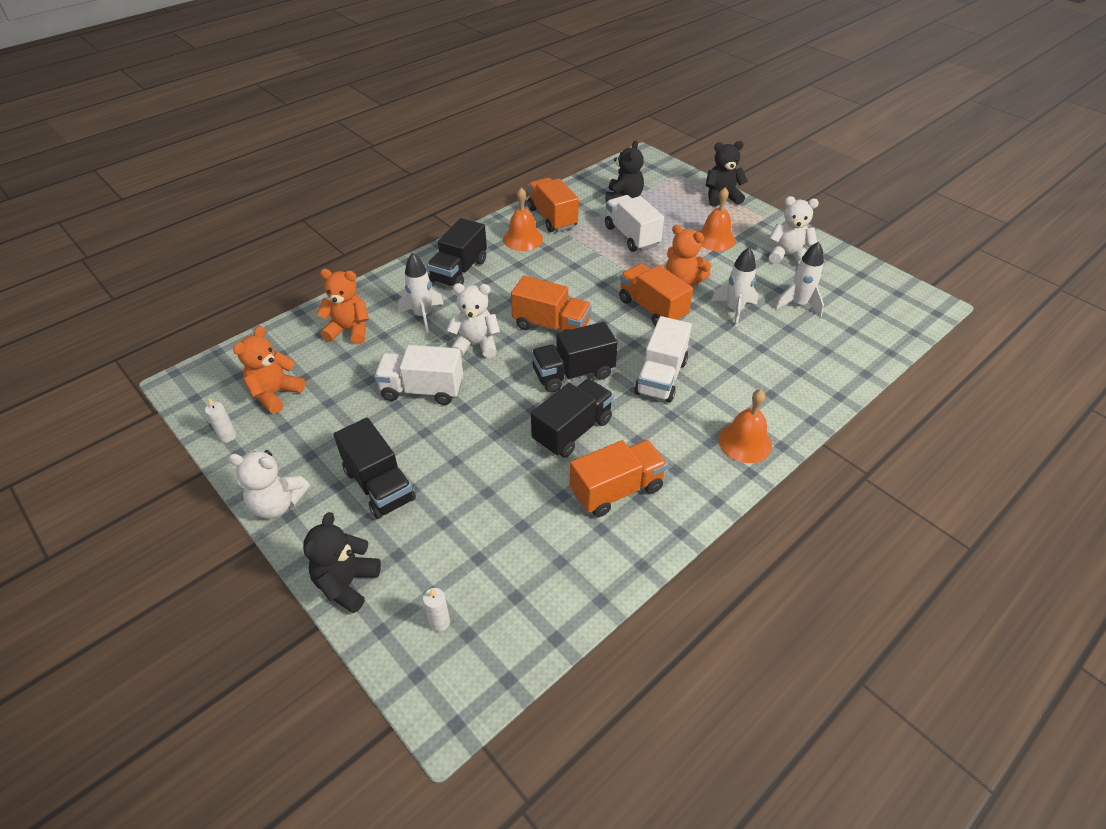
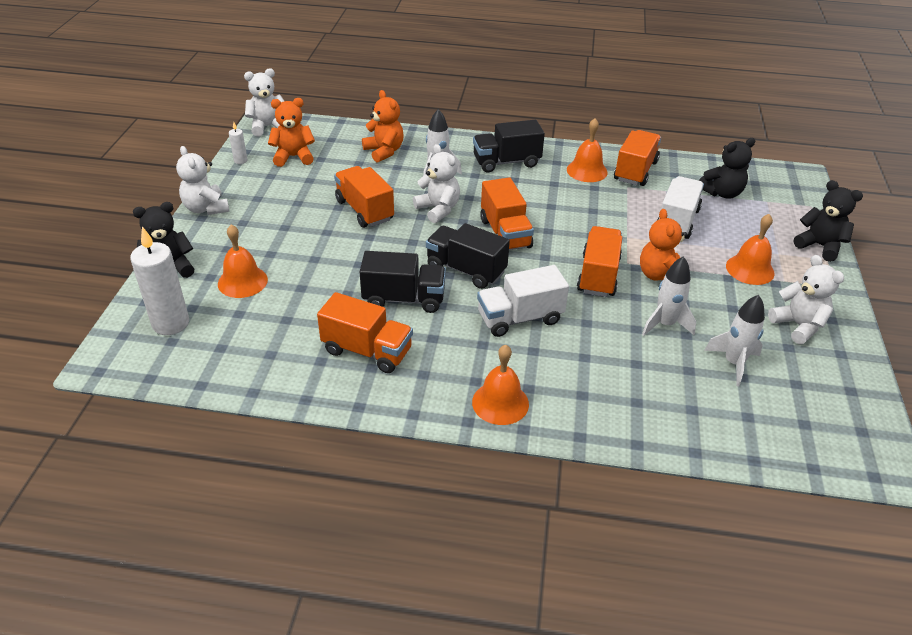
camera: 50 degrees right, 5 degrees down
(195, 386) = (268, 127): none -> white teddy bear
(379, 485) = (260, 238): black truck -> none
(422, 390) = (364, 210): white truck -> orange truck
(433, 531) = (242, 281): none -> orange bell
(439, 622) = (171, 323): white candle -> white candle, size x2.13

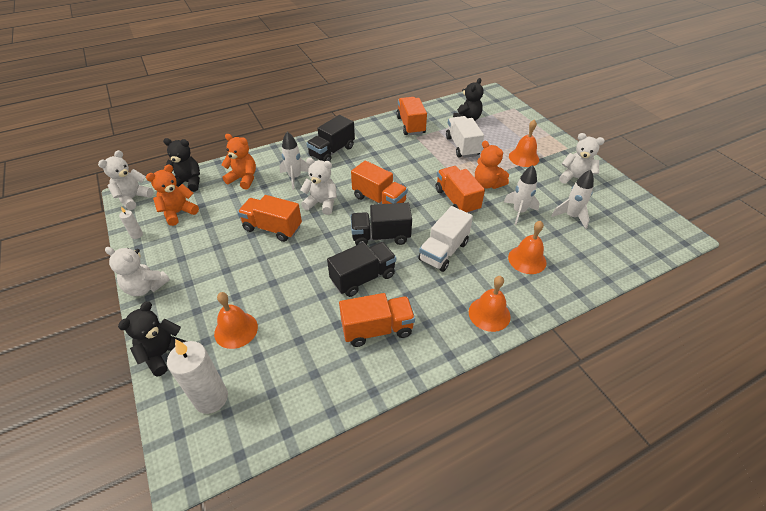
camera: 35 degrees left, 5 degrees up
(587, 171) = (384, 136): orange bell -> orange bell (527, 259)
(820, 246) = (540, 129): black teddy bear -> black teddy bear (188, 182)

